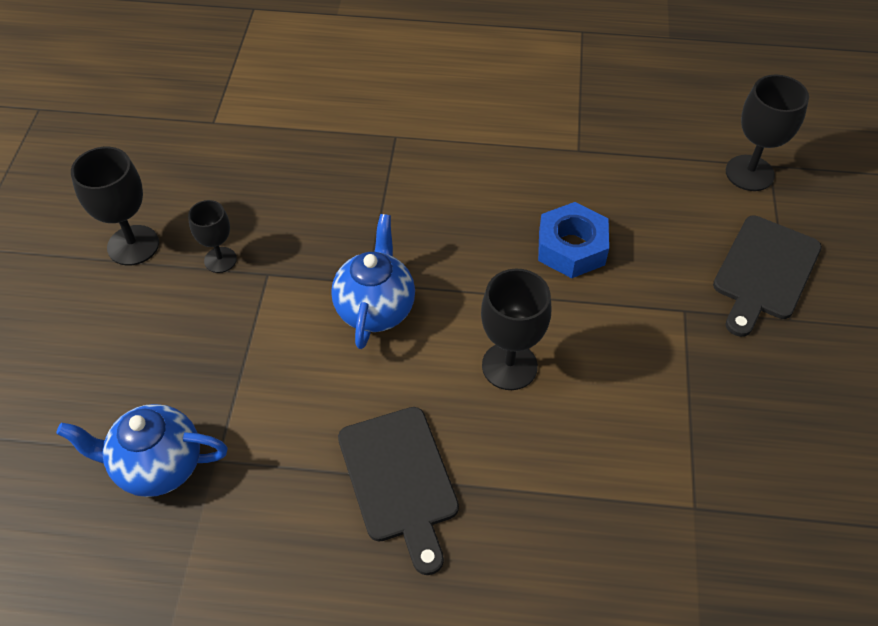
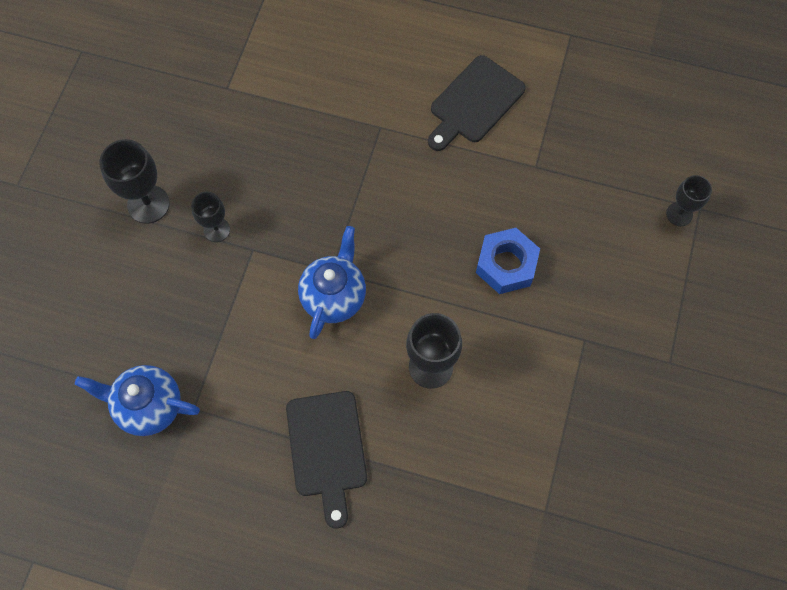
camera: 10 degrees right, 15 degrees up
(749, 173) = (679, 214): black goblet -> black goblet, size x0.63
(764, 272) = (662, 314): black cutting board -> black cutting board (474, 103)

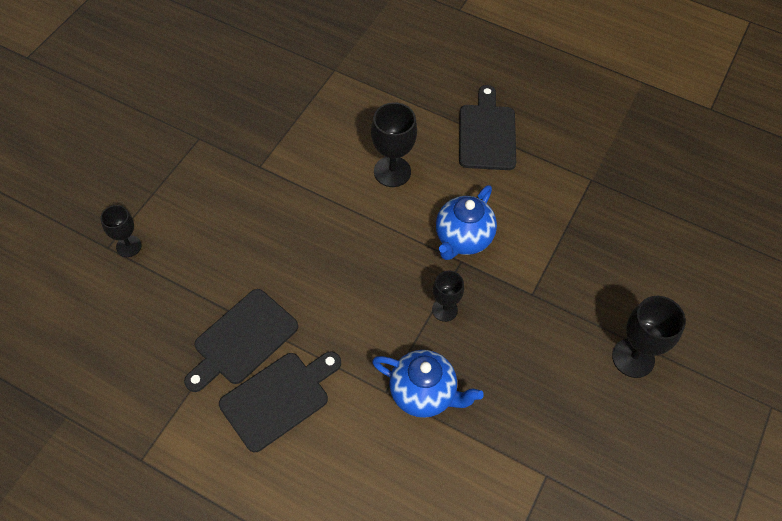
camera: 170 degrees left, 10 degrees down
(149, 406) = (628, 188): blue teapot -> blue teapot (423, 394)
(216, 230) = (565, 319): black goblet -> black goblet (444, 310)
(506, 265) = (303, 235): blue nut -> none
(526, 146) = (242, 340): none -> black cutting board

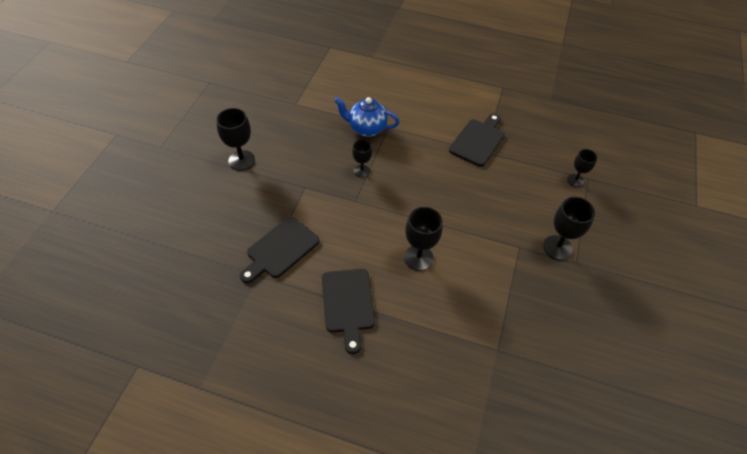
camera: 170 degrees right, 5 degrees down
(212, 158) = (557, 247): none -> black goblet
(279, 398) = (445, 118): black cutting board -> black cutting board (280, 249)
(462, 239) = (356, 215): blue teapot -> none

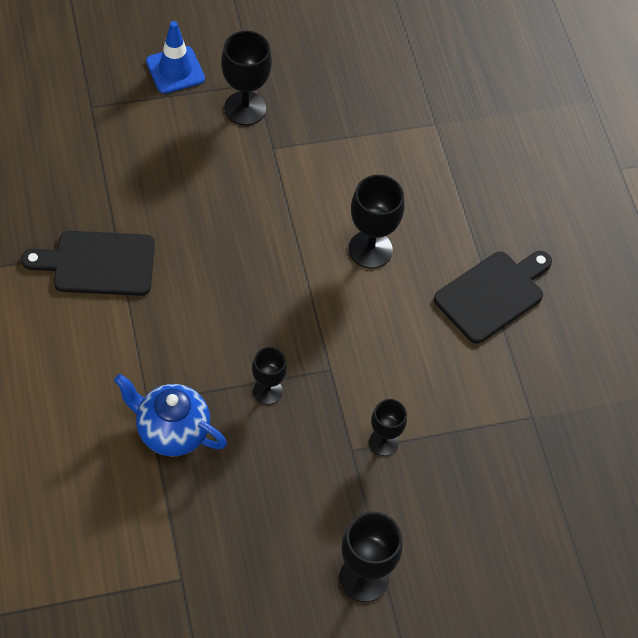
camera: 125 degrees left, 5 degrees up
(280, 249) = (476, 417): black cutting board -> none
(366, 129) = (171, 431): blue teapot -> blue teapot turned 135 degrees clockwise
(575, 180) = (106, 120): black goblet -> black goblet (383, 442)
(603, 227) = (175, 70): none -> blue traffic cone

